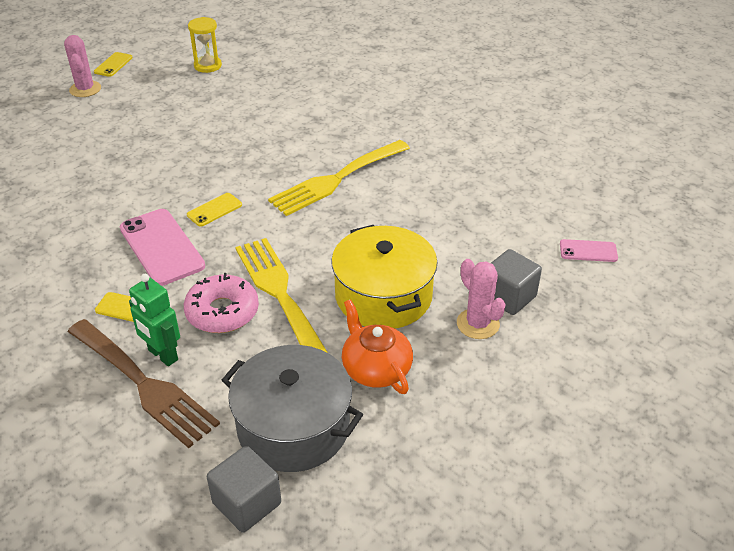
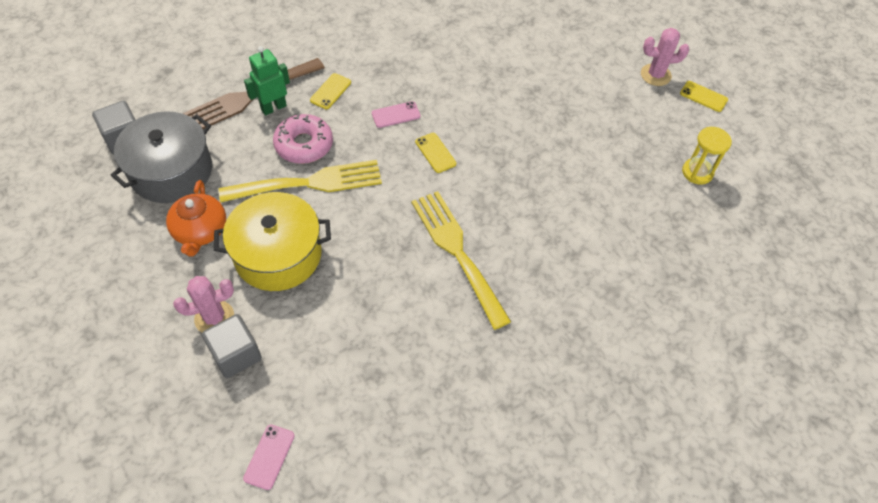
camera: 100 degrees right, 15 degrees up
(161, 247) = (396, 115): pink phone -> pink phone, size x0.52
(375, 368) = (200, 231): orange teapot -> orange teapot turned 105 degrees clockwise

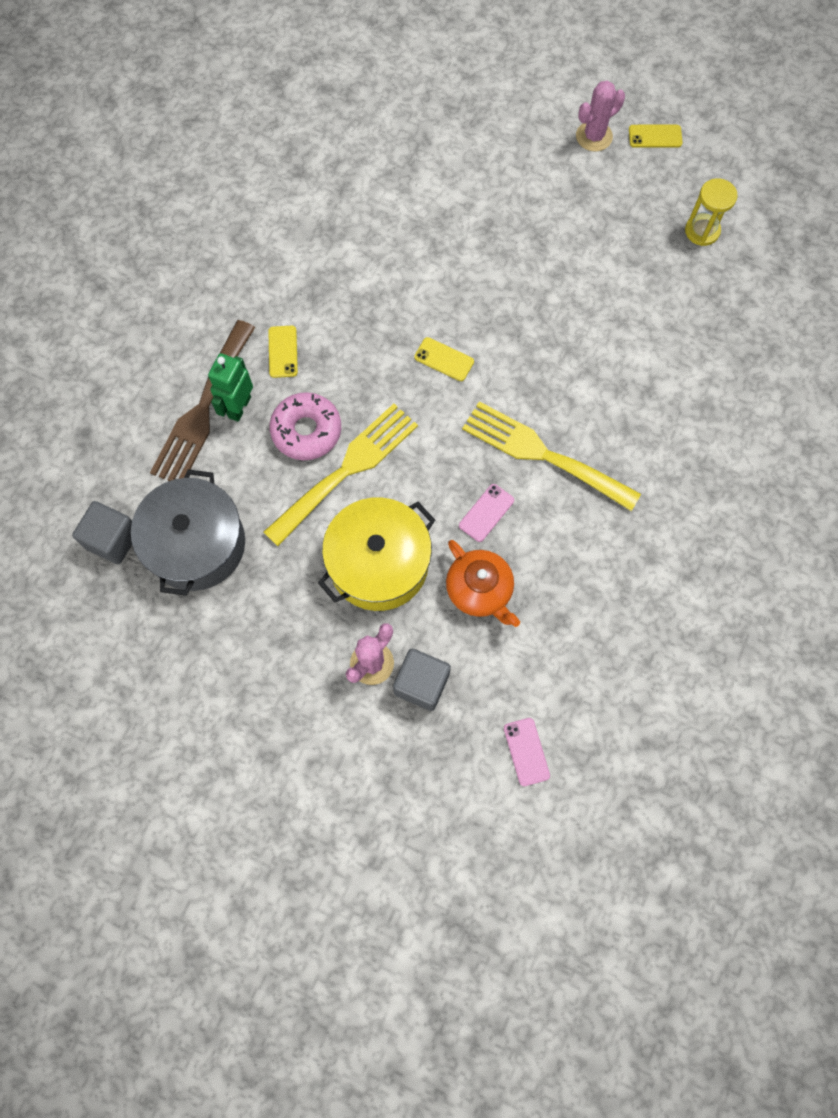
camera: 30 degrees left, 15 degrees up
(200, 231) = (282, 588): orange teapot -> orange teapot (480, 590)
(396, 115) = (371, 339): pink phone -> pink phone (486, 513)

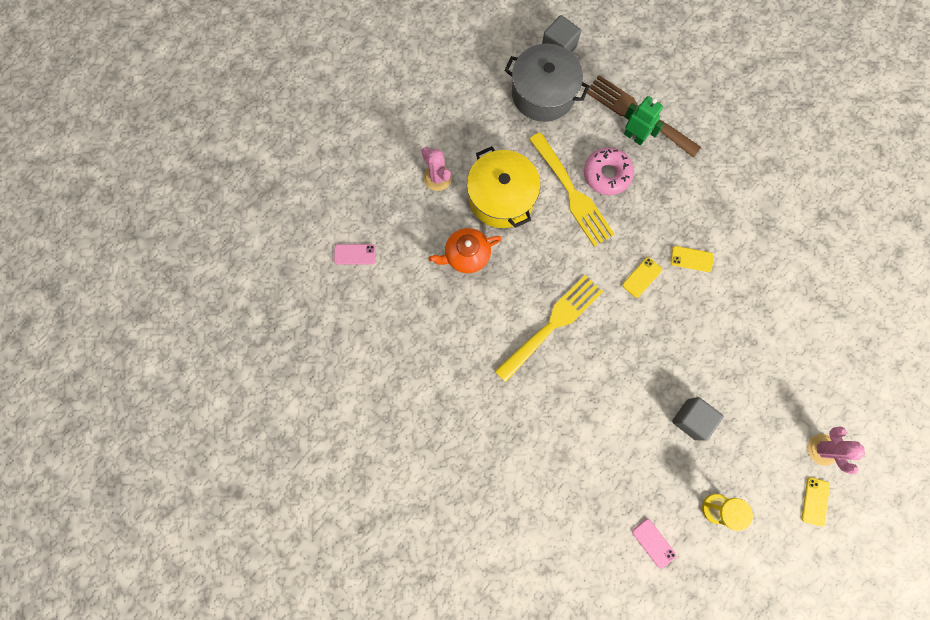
camera: 105 degrees right, 5 degrees up
(283, 352) = (670, 172): yellow phone -> yellow phone (691, 259)
(421, 683) = (416, 204): grey cube -> grey cube (691, 419)
(486, 513) = (519, 274): pink phone -> pink phone (653, 543)

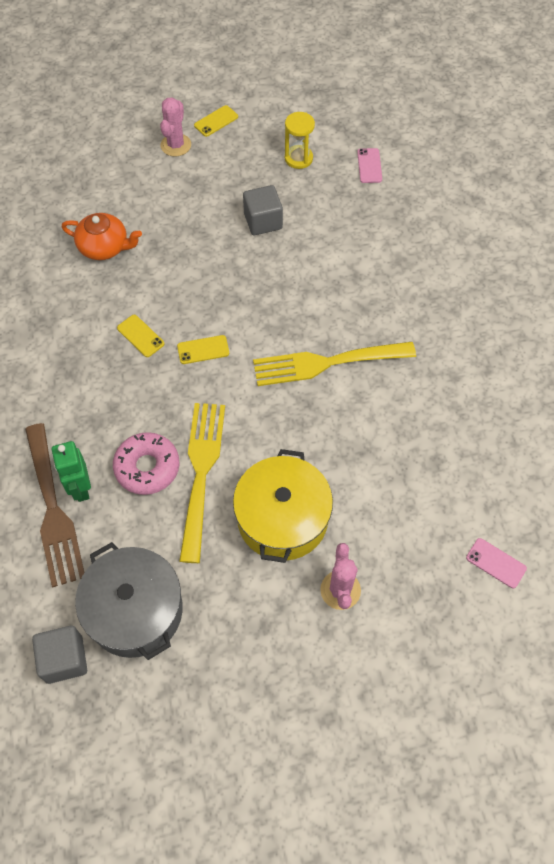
camera: 145 degrees left, 15 degrees down
(466, 255) = (367, 482): orange teapot -> orange teapot (104, 247)

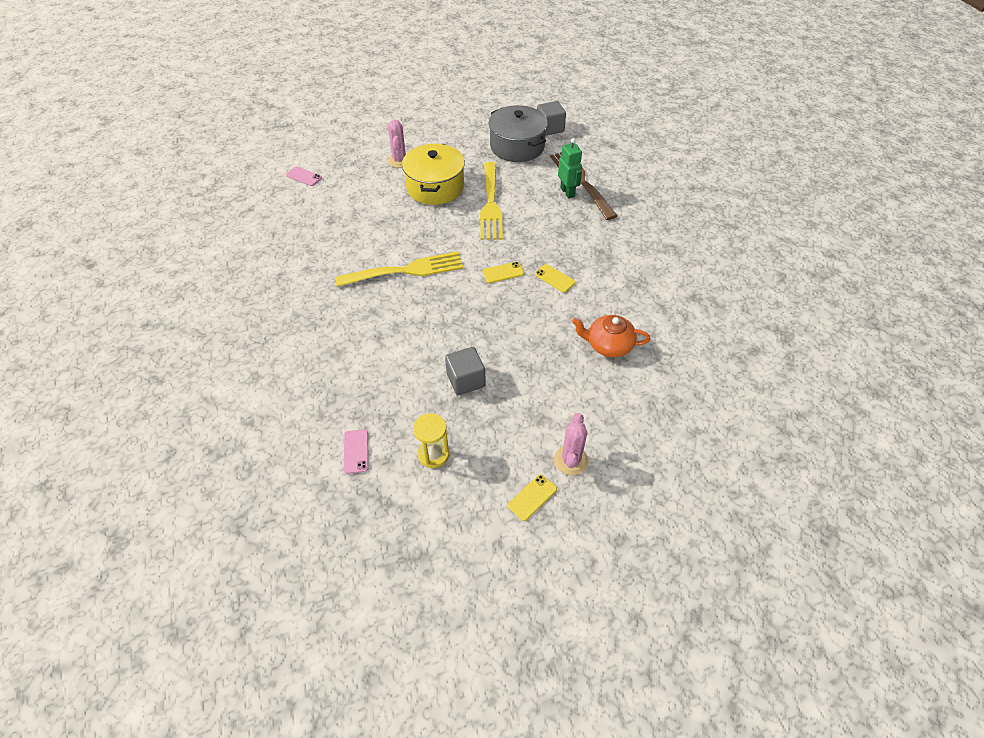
camera: 175 degrees right, 10 degrees down
(147, 467) = (527, 204): pink donut -> none

